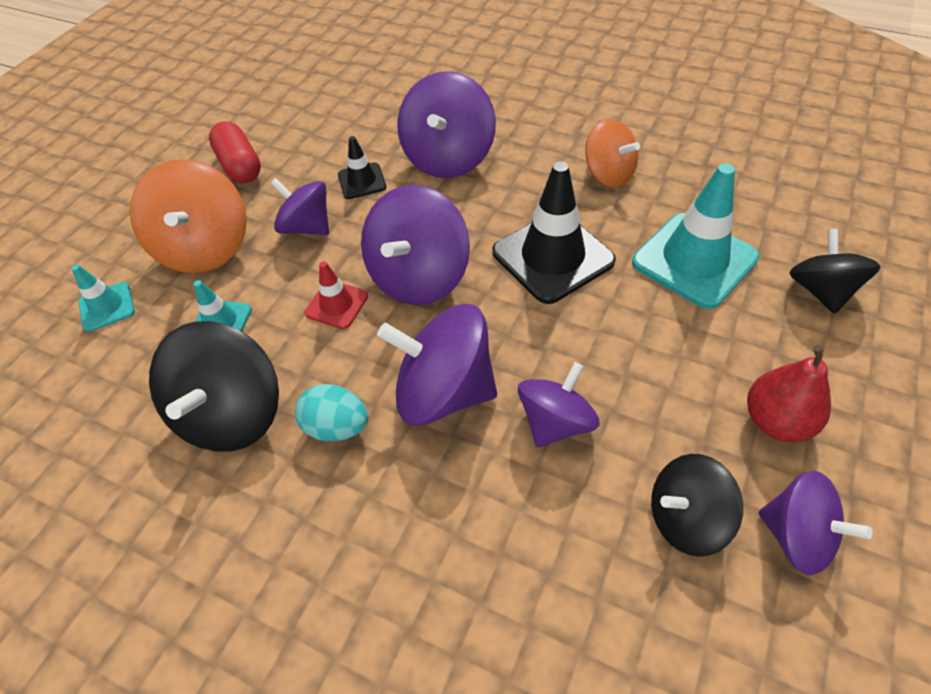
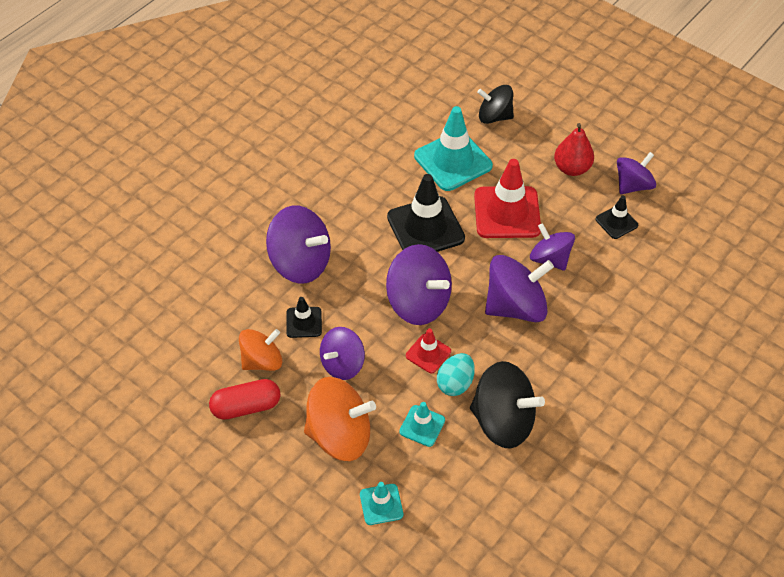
camera: 80 degrees left, 0 degrees up
(337, 426) = (527, 364): turquoise egg -> turquoise egg (455, 383)
(444, 391) = (515, 306): purple spinning top -> purple spinning top turned 135 degrees counterclockwise
(608, 174) = (359, 177): orange spinning top -> orange spinning top (262, 361)
(626, 345) = (507, 212): none -> red traffic cone
(686, 518) = (616, 222): black spinning top -> black traffic cone

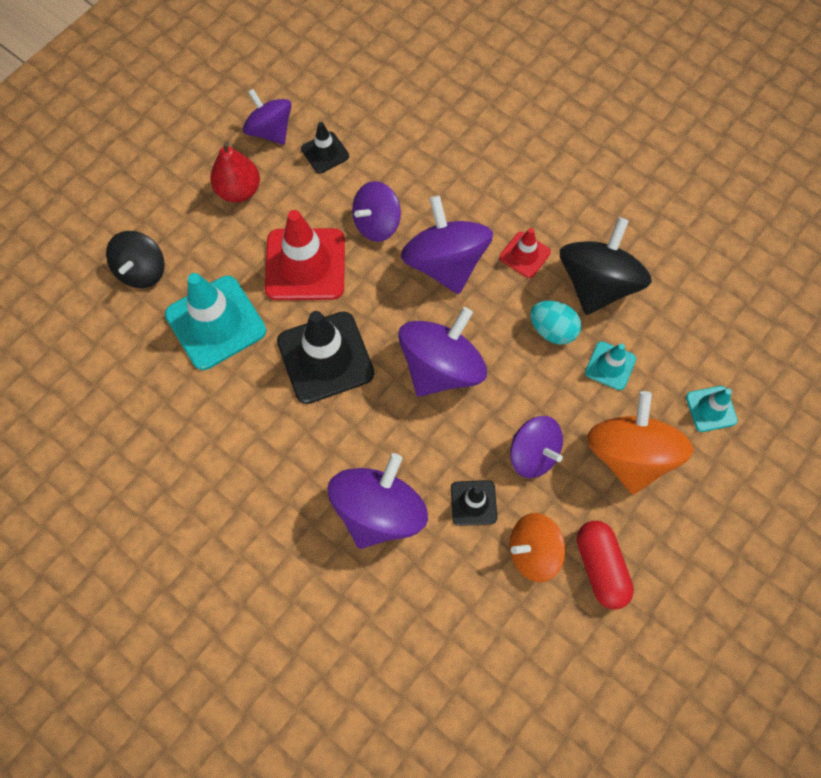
camera: 90 degrees left, 15 degrees up
(262, 361) = (533, 552): orange spinning top -> orange spinning top turned 75 degrees counterclockwise
(428, 353) = (514, 358): red traffic cone -> red traffic cone (524, 255)

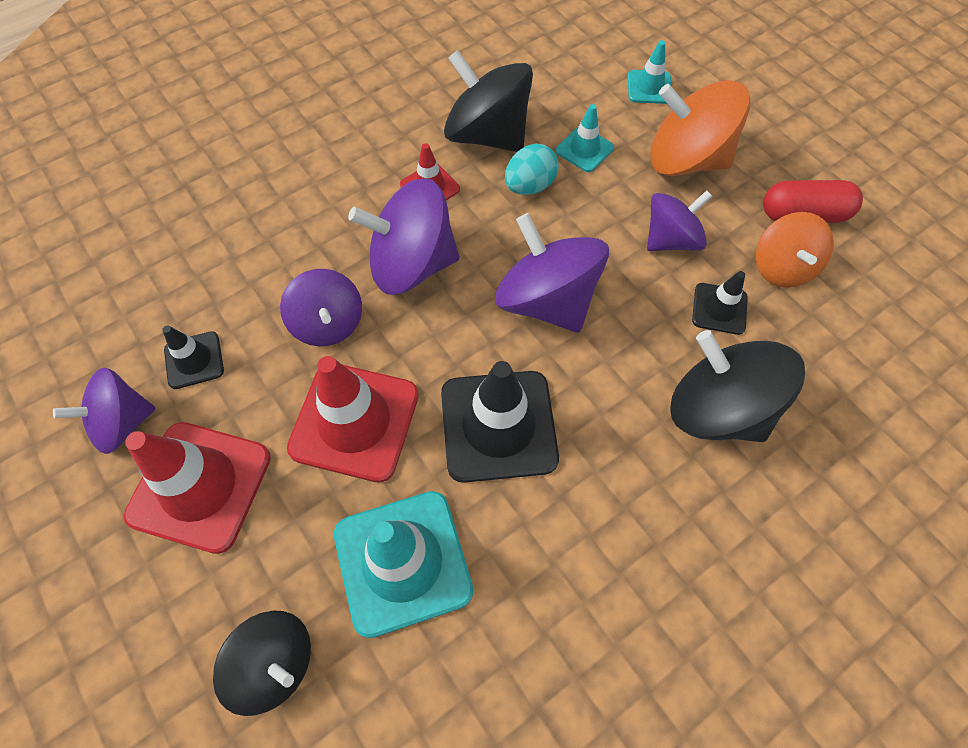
camera: 75 degrees left, 5 degrees down
(239, 190) = (200, 486): red pear -> red traffic cone
(379, 511) = (717, 409): purple spinning top -> black spinning top

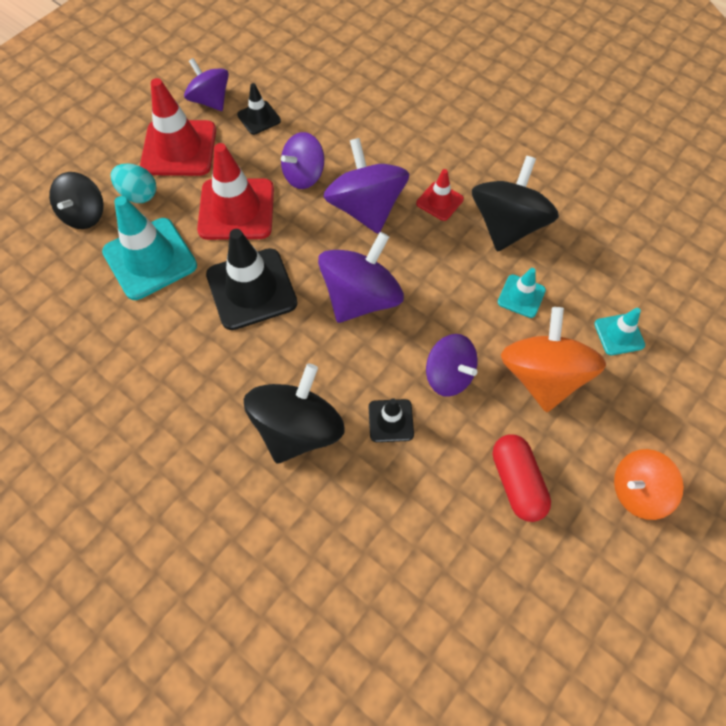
camera: 75 degrees right, 0 degrees up
(529, 186) = (466, 265): turquoise egg -> turquoise egg (139, 194)
(781, 267) = (449, 467): orange spinning top -> orange spinning top (637, 491)

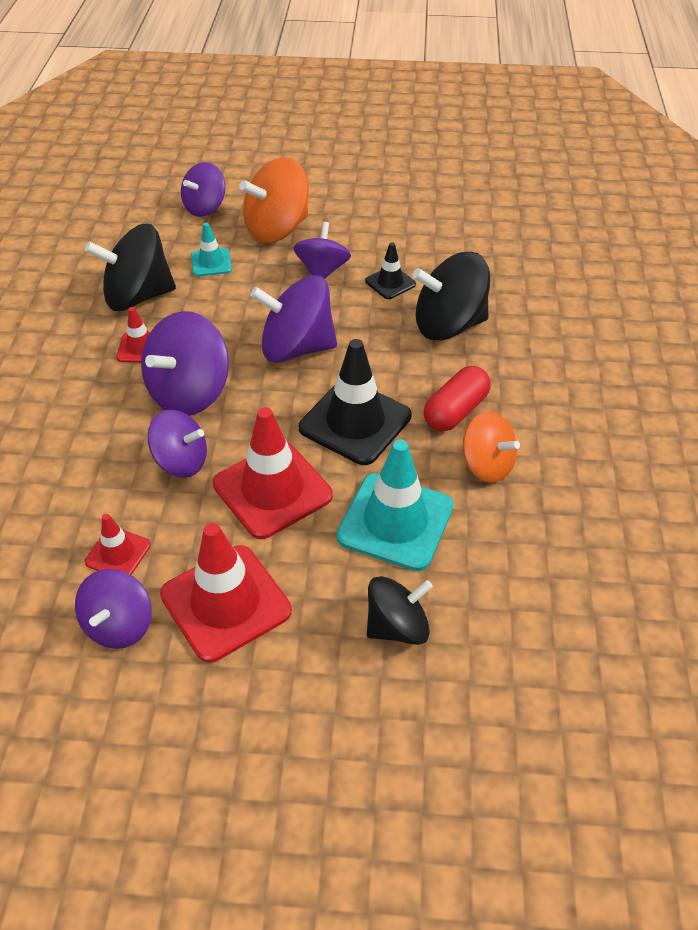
camera: 125 degrees left, 15 degrees down
(139, 194) = (325, 593): turquoise egg -> none
(259, 118) = (118, 553): black traffic cone -> red traffic cone
(516, 482) = (372, 212): red capsule -> red capsule (455, 411)
(619, 334) = (205, 207): turquoise traffic cone -> purple spinning top
(637, 491) = (325, 168): orange spinning top -> orange spinning top (486, 465)

